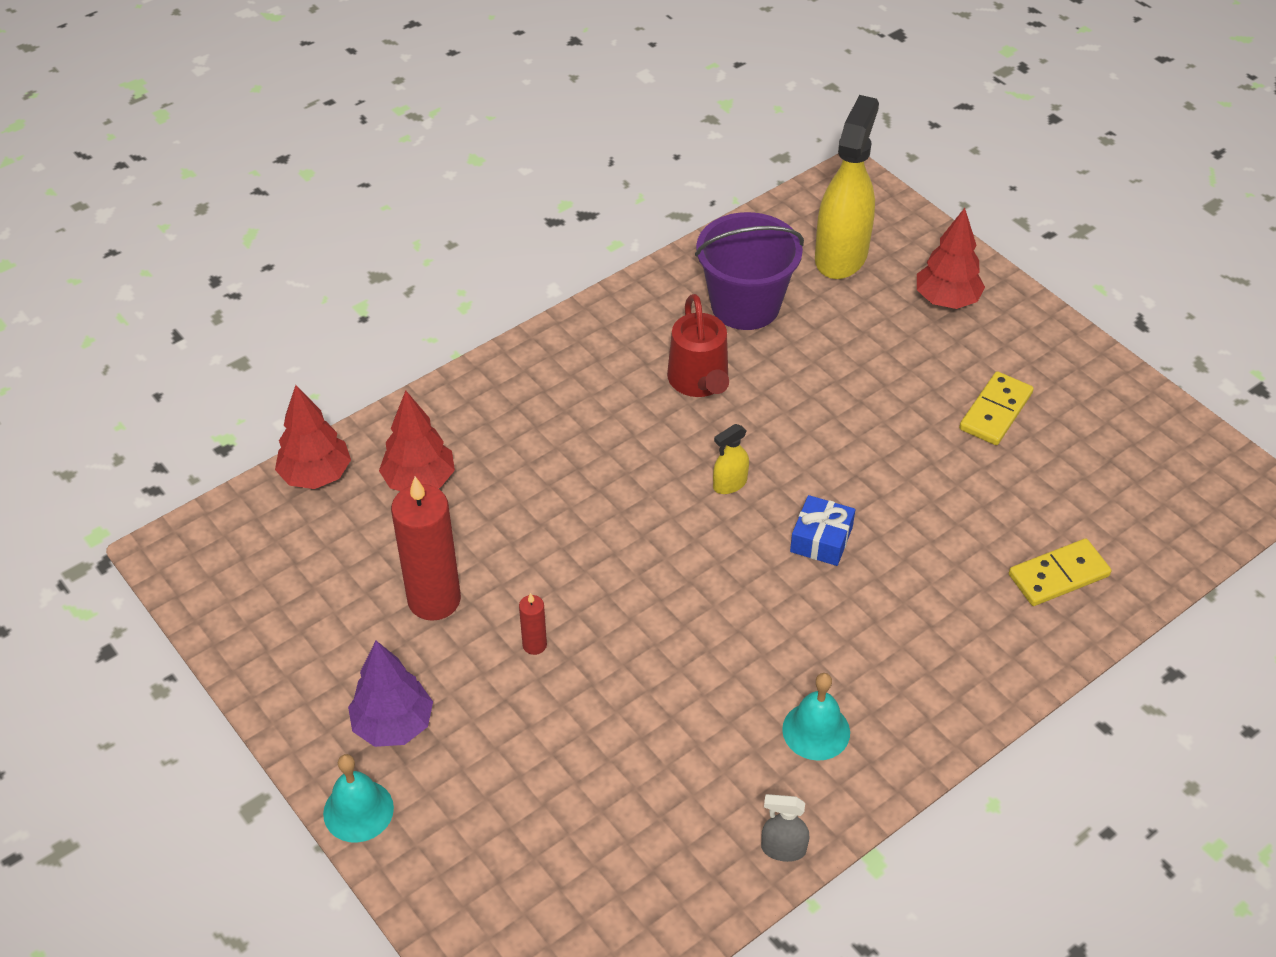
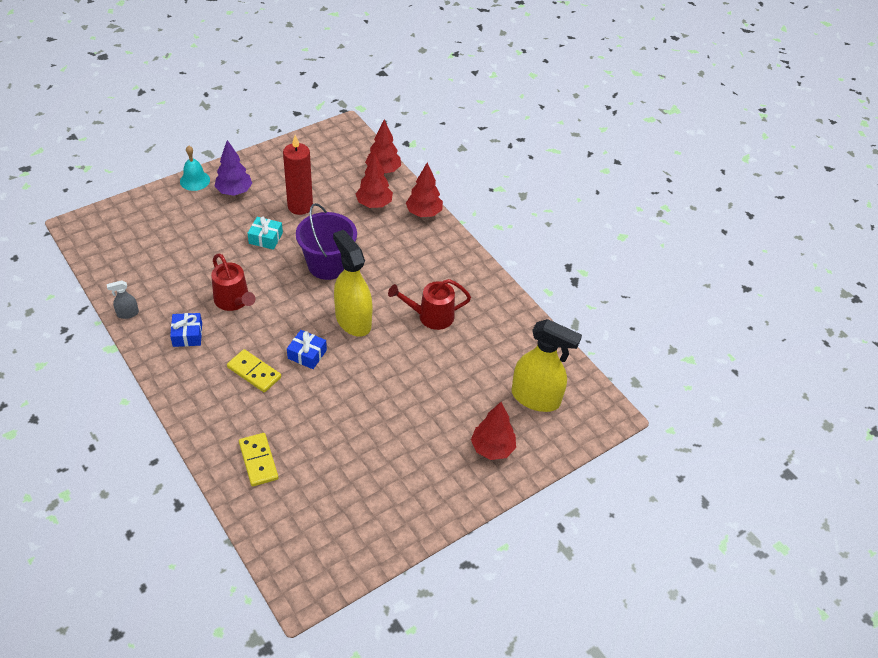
camera: 90 degrees right, 0 degrees up
(440, 406) = (424, 213): none -> red tree
(534, 645) = (265, 238): red candle -> turquoise gift
(715, 670) = (234, 301): none -> red watering can
(729, 484) = (353, 320): yellow spray bottle -> yellow spray bottle, size x2.30
(745, 305) = (492, 344): purple bucket -> purple bucket (328, 265)
(783, 849) = (127, 314): grey spray bottle -> grey spray bottle turned 120 degrees counterclockwise
(816, 730) = (187, 335): turquoise bell -> blue gift
(995, 411) = (391, 456): yellow domino -> yellow domino (254, 372)

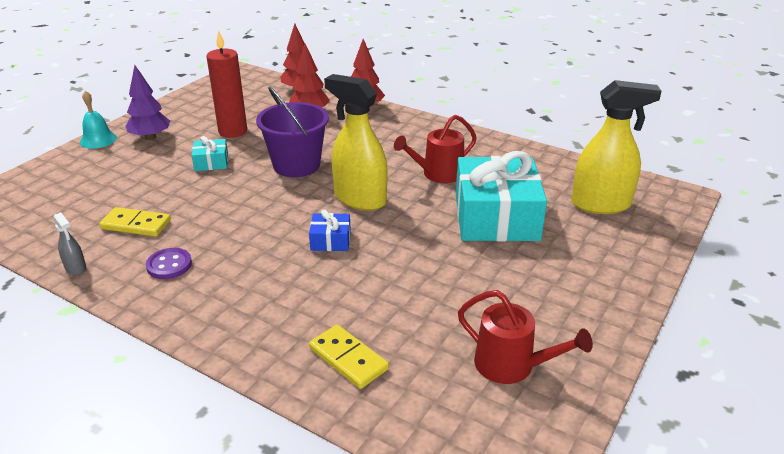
camera: 20 degrees left, 15 degrees down
(127, 314) = (75, 268): grey spray bottle -> grey spray bottle turned 90 degrees counterclockwise
(187, 335) = (169, 265): blue gift -> purple button
(234, 301) = (208, 220): red watering can -> red watering can (511, 365)
(254, 372) = (278, 275): yellow domino -> yellow domino (136, 225)
(443, 379) = (496, 217): none -> turquoise gift
(492, 448) = (602, 257): red tree -> none

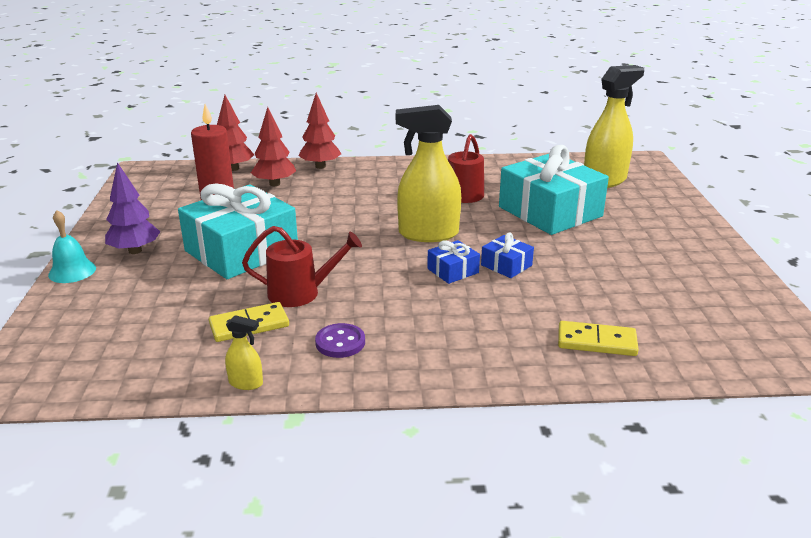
camera: 35 degrees left, 5 degrees down
(75, 268) = (246, 383): grey spray bottle -> yellow spray bottle
(211, 162) = (241, 251): turquoise gift -> turquoise gift, size x2.30
(296, 165) = (330, 227): purple bucket -> none
(380, 254) = (506, 265): none -> blue gift
(511, 365) = (702, 298): red watering can -> red watering can (300, 293)

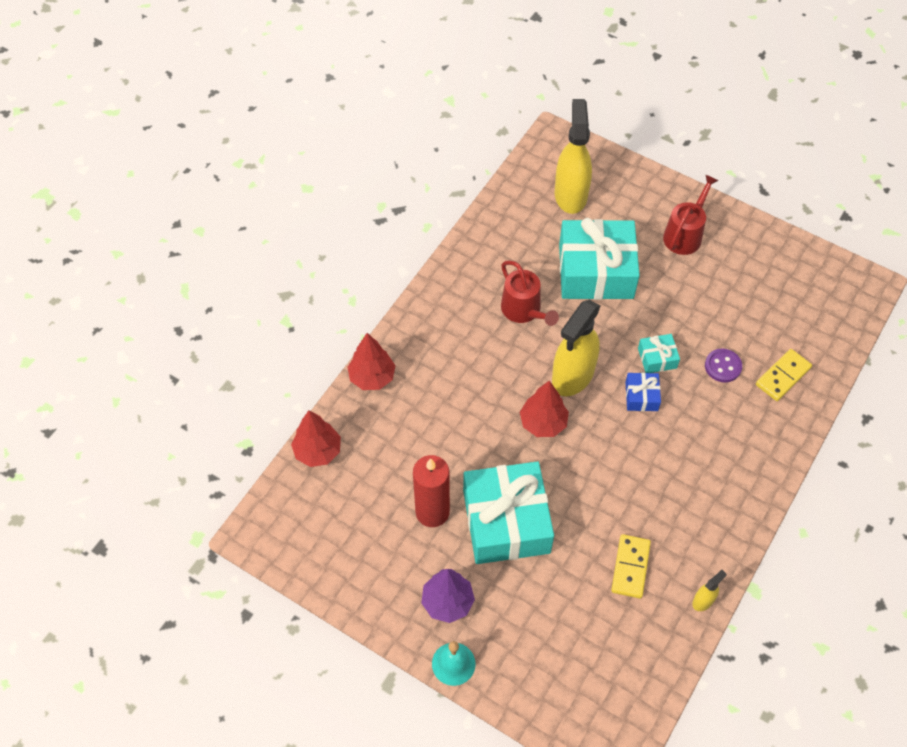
camera: 55 degrees left, 30 degrees up
(274, 184) = (384, 434): red tree -> red tree (543, 423)
(300, 293) = (606, 512): red watering can -> red watering can (685, 235)
(340, 342) = (690, 521): purple button -> purple button (723, 366)
(506, 265) = (657, 358): blue gift -> turquoise gift

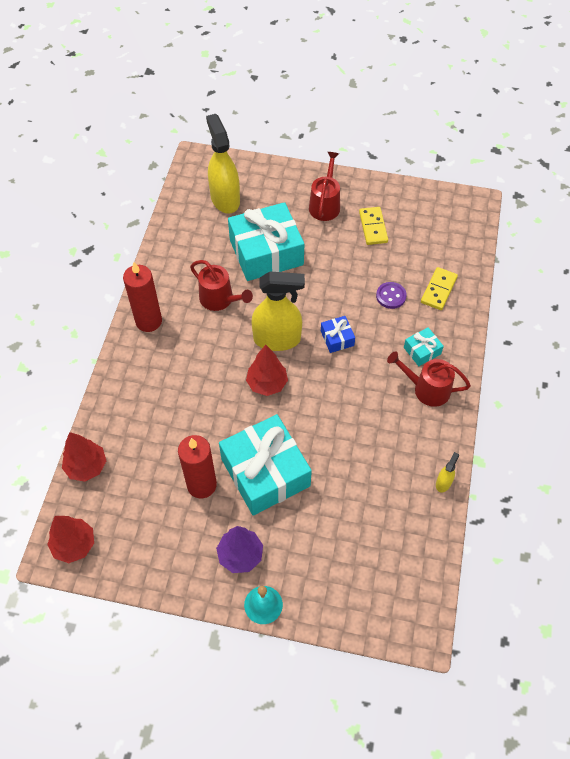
camera: 20 degrees left, 0 degrees up
(372, 377) = (112, 391): red tree -> red tree (74, 545)
(437, 311) = (148, 321): none -> red candle
(572, 376) = (277, 339): yellow spray bottle -> yellow spray bottle turned 105 degrees counterclockwise
(630, 567) = (377, 475): yellow domino -> yellow domino (373, 227)
(657, 358) = (338, 305): turquoise gift -> turquoise gift (422, 351)
(724, 488) = (427, 389): none -> red watering can

